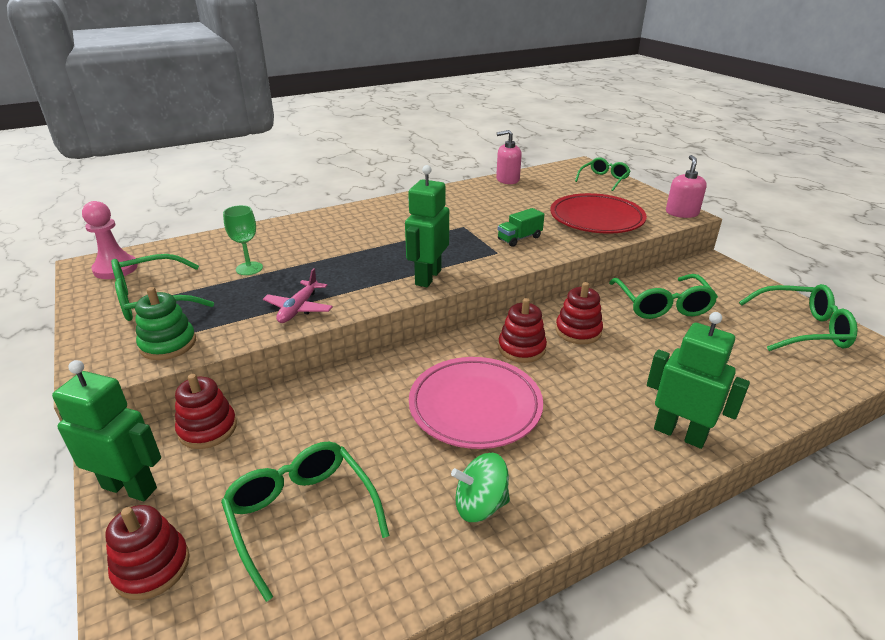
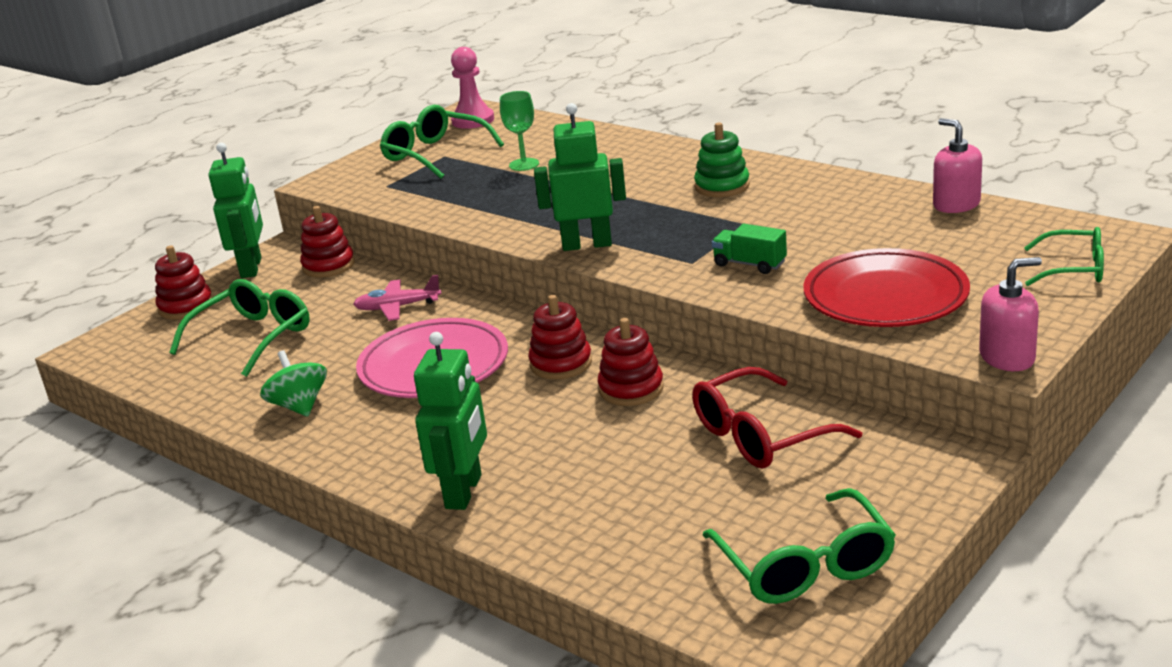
camera: 70 degrees right, 5 degrees down
(168, 344) = (372, 188): green stacking toy -> green stacking toy (722, 186)
(298, 308) = (468, 211): pink plane -> pink plane (397, 307)
(662, 305) = (760, 435): green glasses -> red glasses

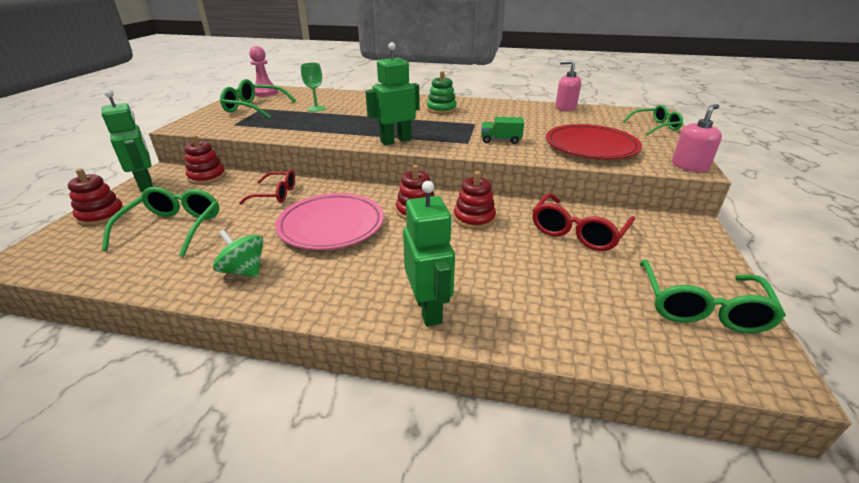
camera: 30 degrees left, 5 degrees up
(397, 307) = (276, 194): pink plane -> red glasses
(805, 566) = (701, 308): green glasses -> green glasses turned 60 degrees clockwise

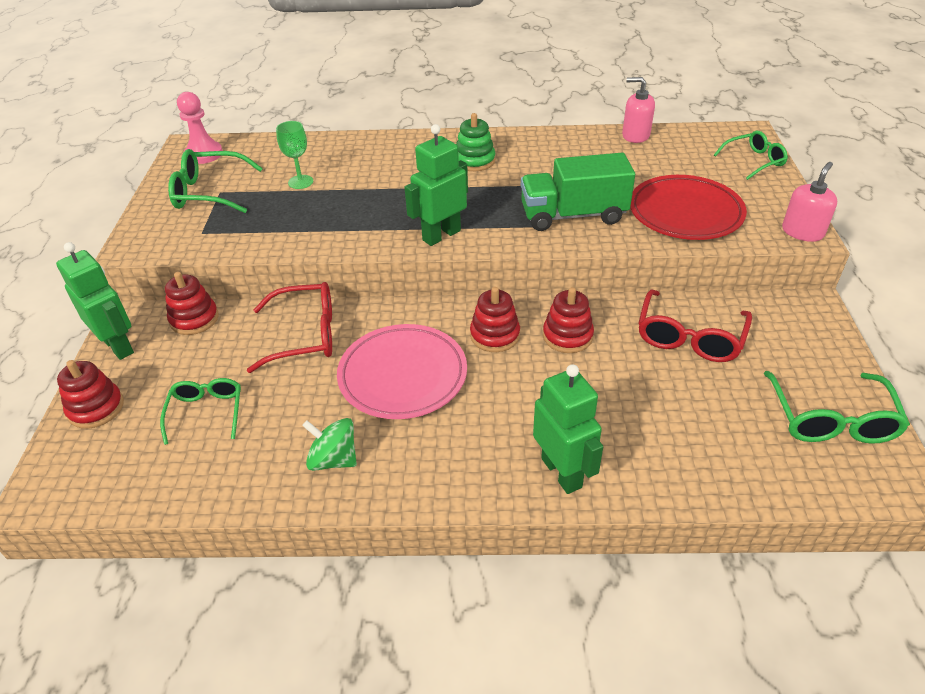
camera: 10 degrees left, 10 degrees up
(173, 228) = (206, 412): green glasses -> green glasses, size x0.66
(276, 194) = (306, 335): red glasses -> red glasses, size x1.50
(500, 140) = (573, 215): green truck -> green truck, size x1.98

